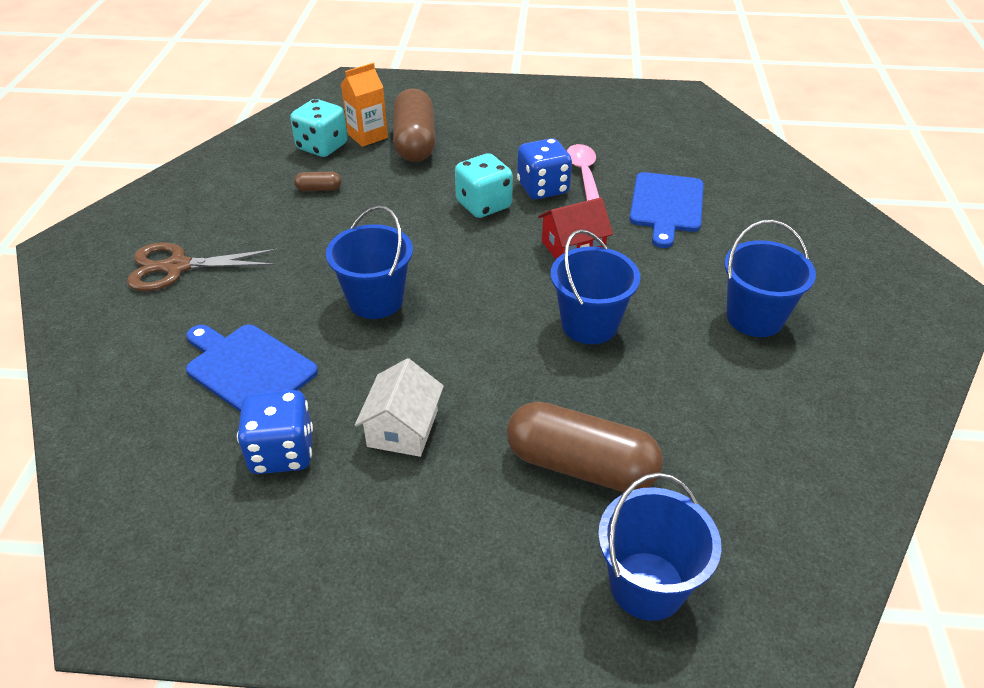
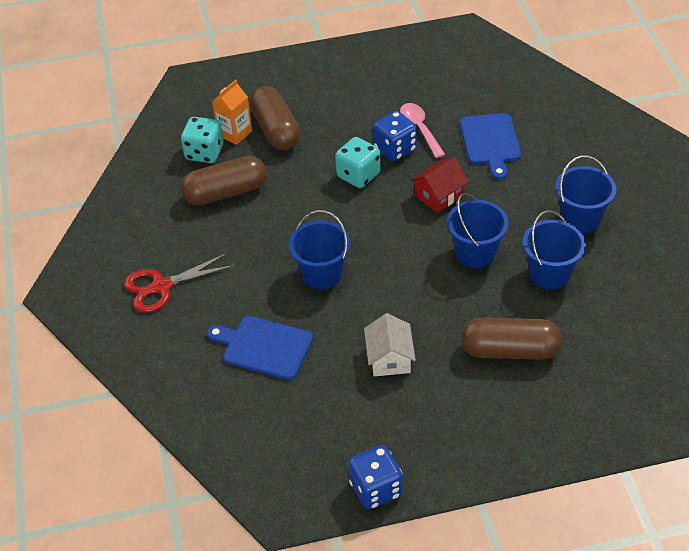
camera: 15 degrees left, 5 degrees up
(177, 267) = (162, 286): brown scissors -> red scissors
(282, 452) = (322, 395): blue dice -> blue dice (376, 489)
(319, 189) = (226, 193): brown capsule -> brown capsule, size x2.35
(647, 585) = (575, 408): blue bucket -> blue bucket (549, 274)

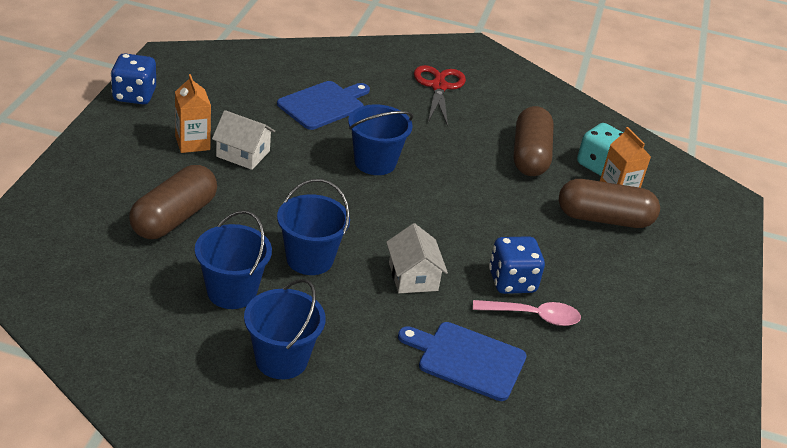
camera: 110 degrees right, 10 degrees down
(358, 175) = (490, 239): turquoise dice -> none
(407, 399) = (192, 143): none -> orange carton
(439, 195) = (413, 276): red house -> white house

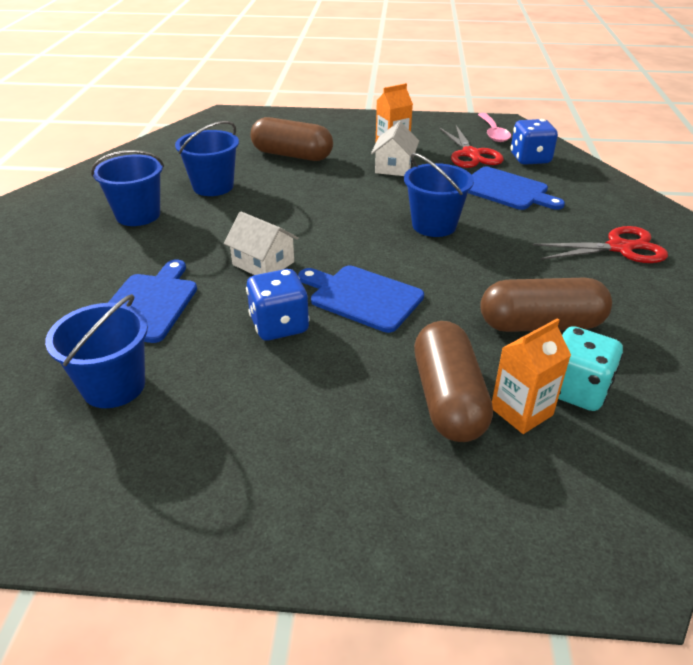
camera: 85 degrees right, 0 degrees up
(134, 95) = (436, 120): blue dice -> blue dice (530, 159)
(236, 100) = (471, 154): none -> red scissors
(309, 259) = (267, 211): blue bucket -> blue bucket (114, 386)
(413, 276) = (263, 263): white house -> white house turned 60 degrees clockwise
(479, 229) = (362, 297): none -> blue cutting board
(533, 316) = (224, 345): pink spoon -> pink spoon (493, 133)

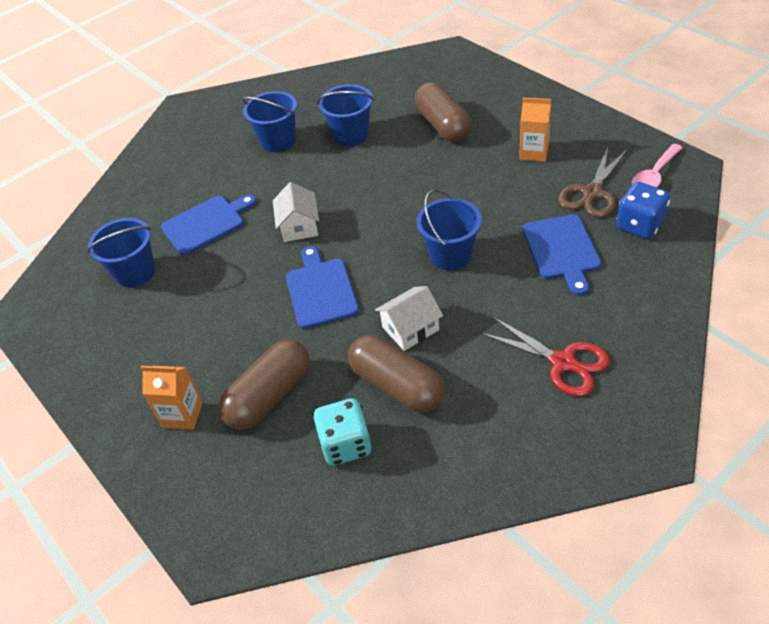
camera: 50 degrees right, 10 degrees up
(279, 325) = (250, 282): blue dice -> none
(394, 167) = (504, 176): white house -> white house (410, 328)
(471, 154) = (592, 193): red scissors -> brown scissors
(521, 411) = (295, 433): orange carton -> orange carton (183, 414)

